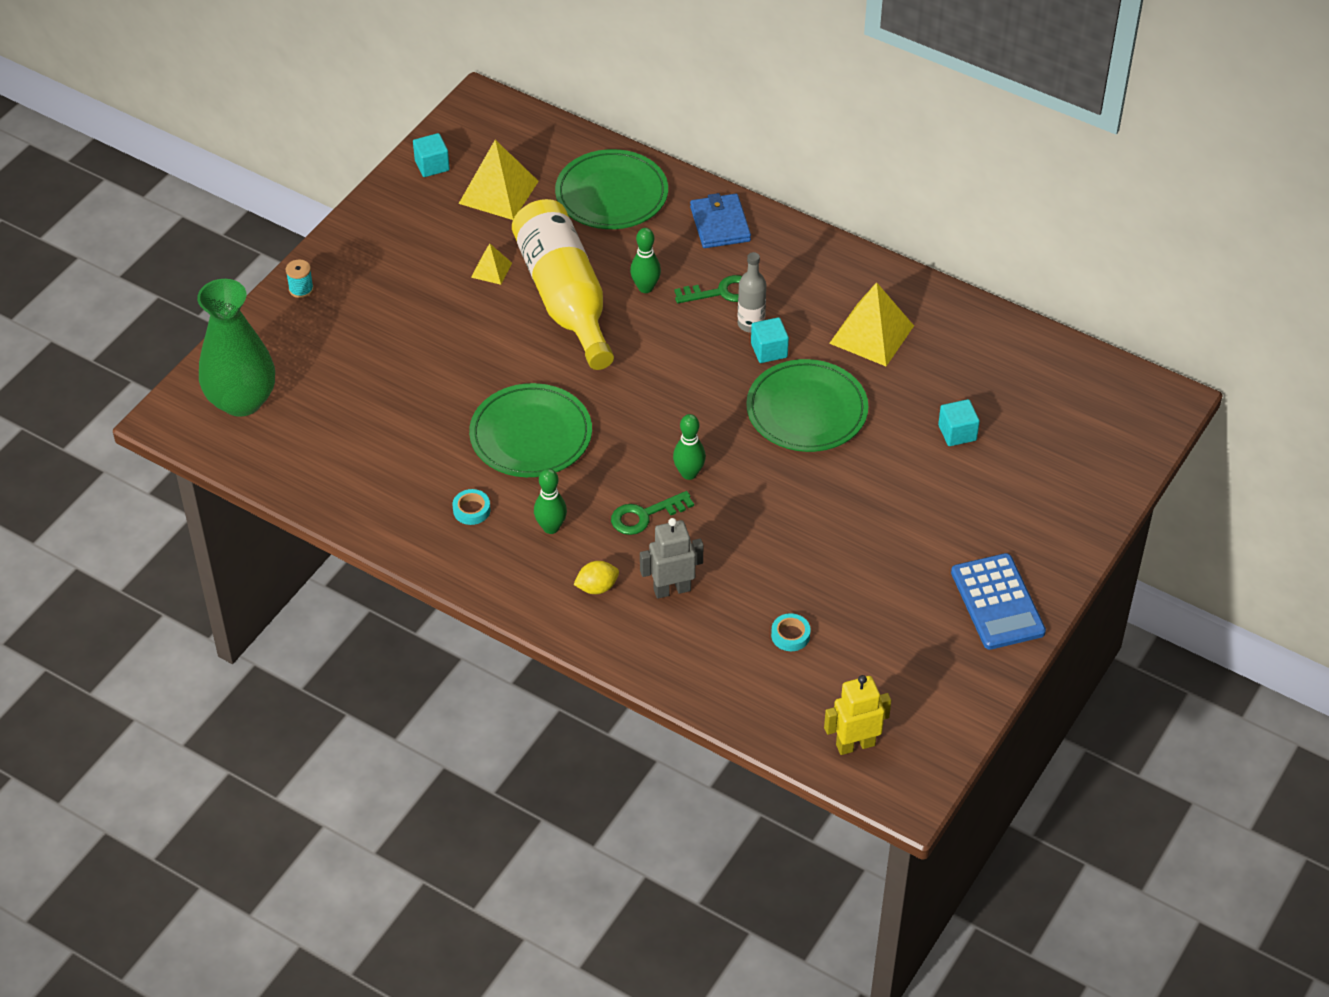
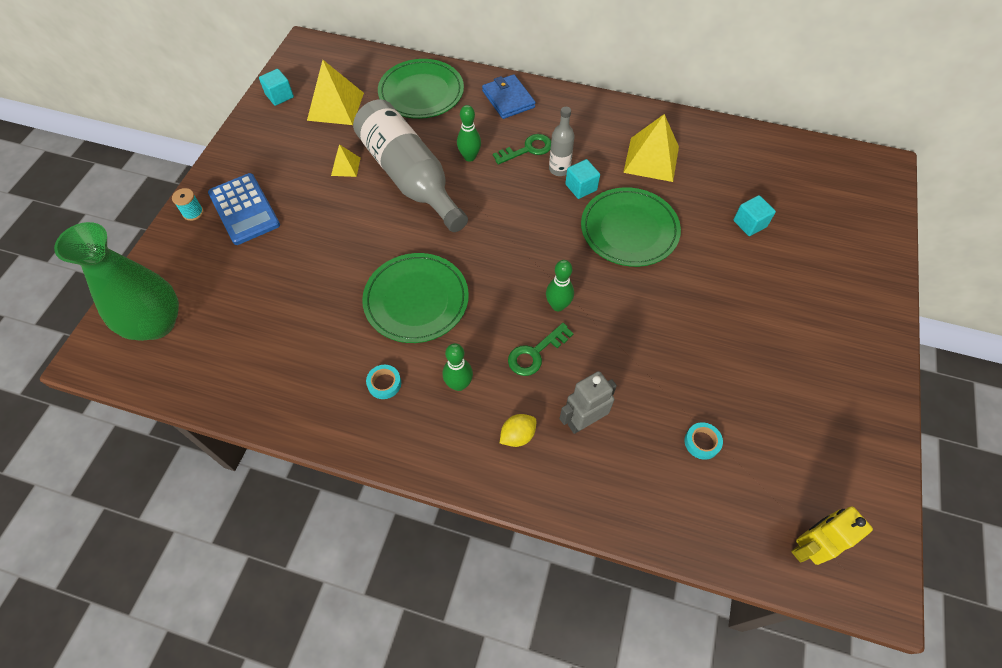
camera: 15 degrees left, 10 degrees up
(564, 297) = (409, 177): yellow bottle -> grey bottle
(997, 602) = (853, 366): blue calculator -> blue calculator (244, 209)

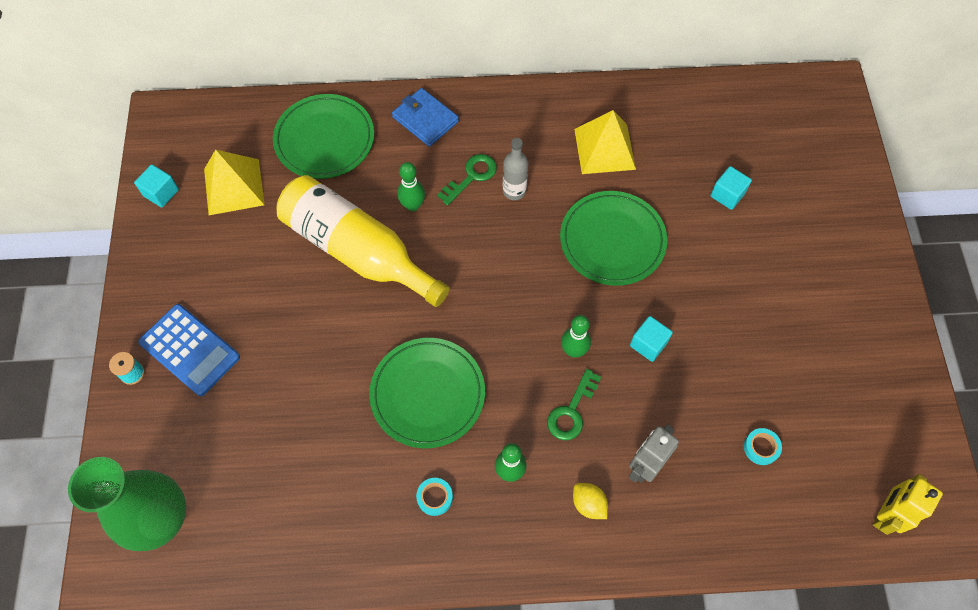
camera: 20 degrees left, 5 degrees up
(345, 166) = (280, 260): yellow pyramid -> none
(409, 177) = (357, 250): grey bottle -> yellow bottle
(517, 435) = (588, 504): yellow lemon -> yellow lemon turned 75 degrees counterclockwise
(581, 187) = (545, 205): turquoise cube -> turquoise cube (648, 344)

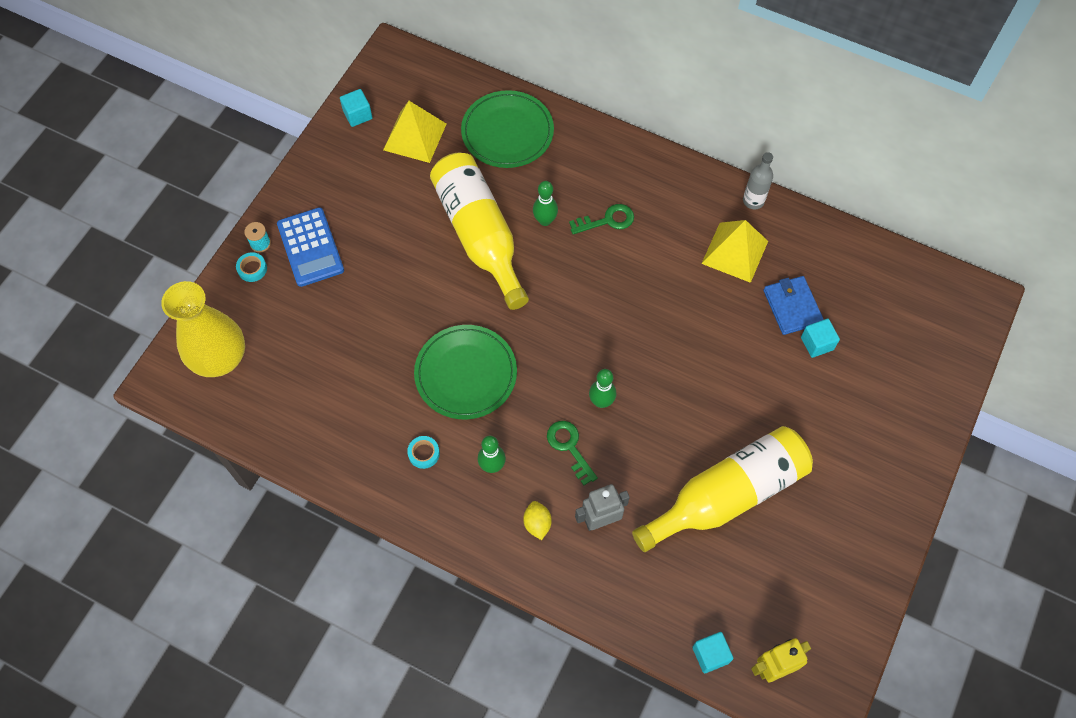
camera: 30 degrees right, 0 degrees up
(158, 518) = (220, 358): green vase -> yellow vase
(425, 119) = (599, 154): blue wallet -> blue wallet (792, 307)
(514, 191) = (635, 249): grey bottle -> grey bottle (753, 201)
(571, 411) = (569, 447): green key -> green key turned 90 degrees clockwise
(612, 240) = (691, 331): green plate -> none
(648, 344) = (666, 429): turquoise cube -> turquoise cube (710, 655)
(741, 375) = (727, 495): none -> yellow bottle
(761, 447) = (705, 559): turquoise tape -> turquoise tape (252, 269)

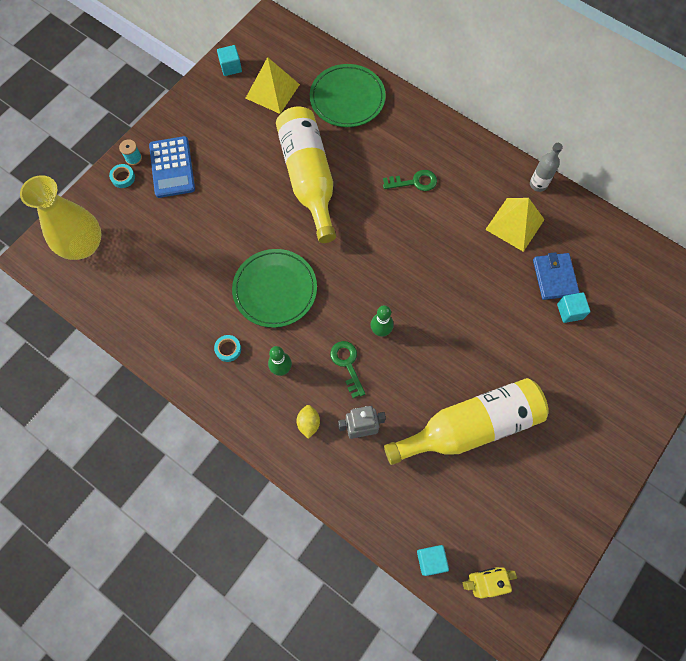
camera: 10 degrees right, 5 degrees up
(545, 220) = (363, 174): green bowling pin -> none

